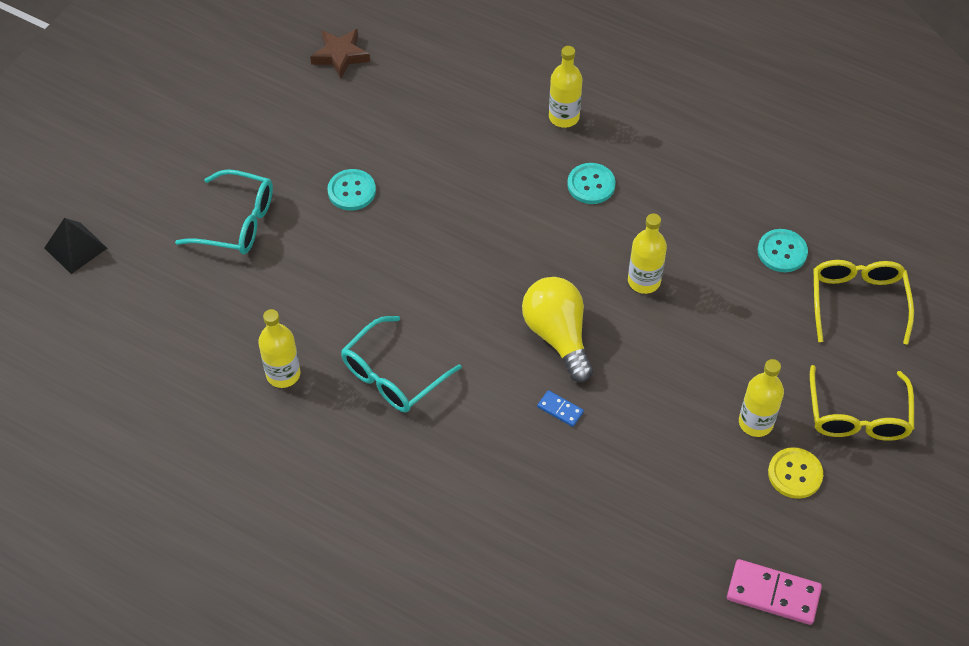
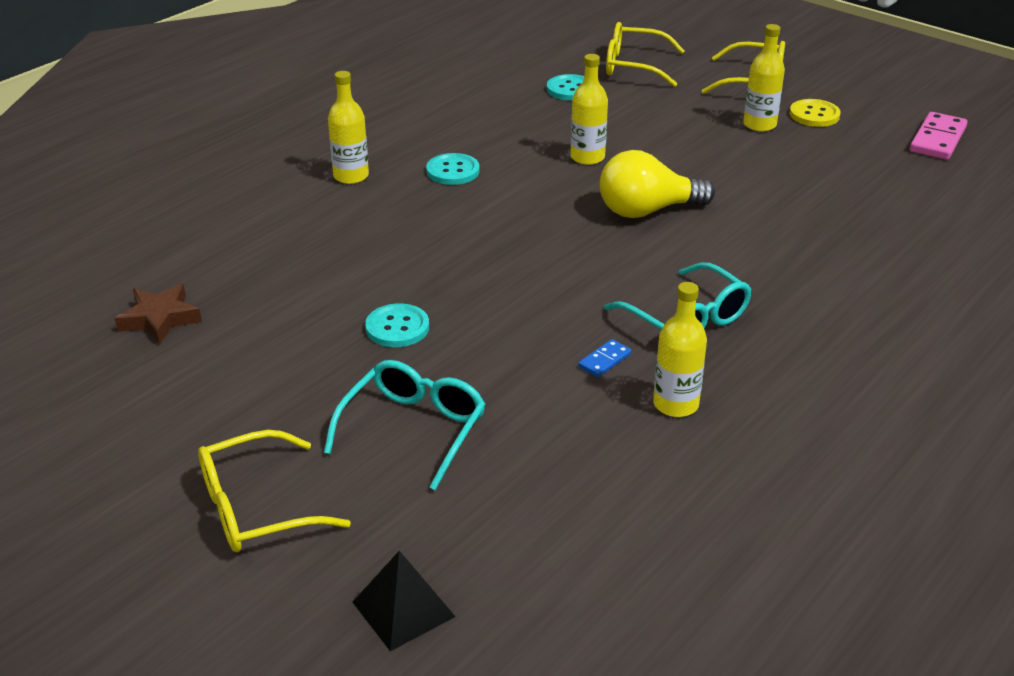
camera: 80 degrees left, 20 degrees down
(155, 159) = (257, 507): none -> yellow glasses
(560, 410) = (740, 219): blue domino -> blue domino (604, 360)

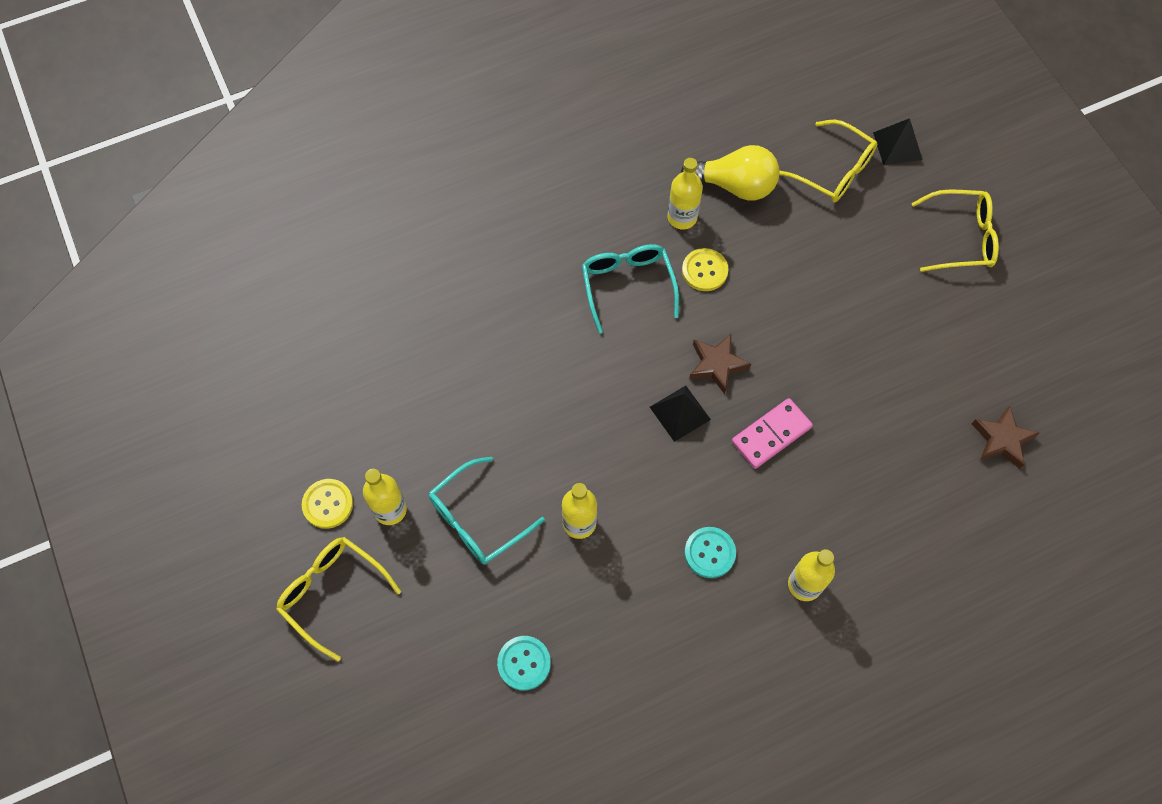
camera: 155 degrees left, 30 degrees up
(397, 328) = (830, 359): turquoise button -> none
(413, 430) = (852, 260): turquoise glasses -> turquoise glasses (478, 519)
(530, 286) = (717, 365): none -> brown star
(545, 242) = (680, 413): none -> black pyramid
(604, 360) = (704, 271): blue domino -> yellow button
(634, 66) = (427, 686): yellow glasses -> yellow glasses (833, 170)
(647, 211) = (577, 420): yellow light bulb -> yellow light bulb (735, 185)
(938, 139) = (259, 416): pink domino -> pink domino (771, 434)

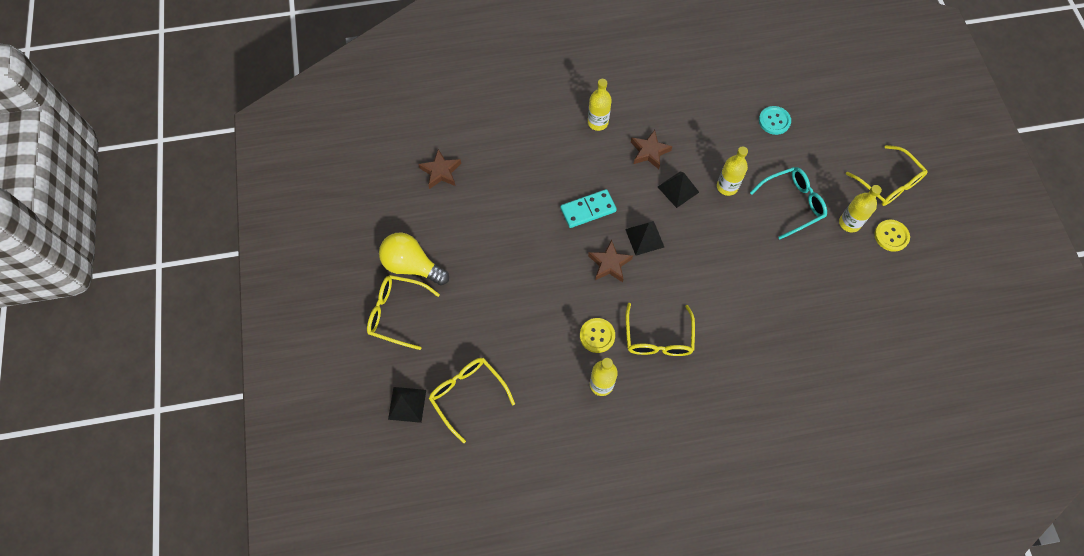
camera: 165 degrees left, 0 degrees up
(628, 286) = (658, 338): turquoise glasses -> yellow glasses
(651, 500) = (678, 189): none -> black pyramid
(709, 553) = (649, 152): turquoise button -> brown star
(735, 185) = (551, 402): yellow light bulb -> yellow light bulb (412, 265)
(771, 434) = (588, 210): pink domino -> turquoise domino

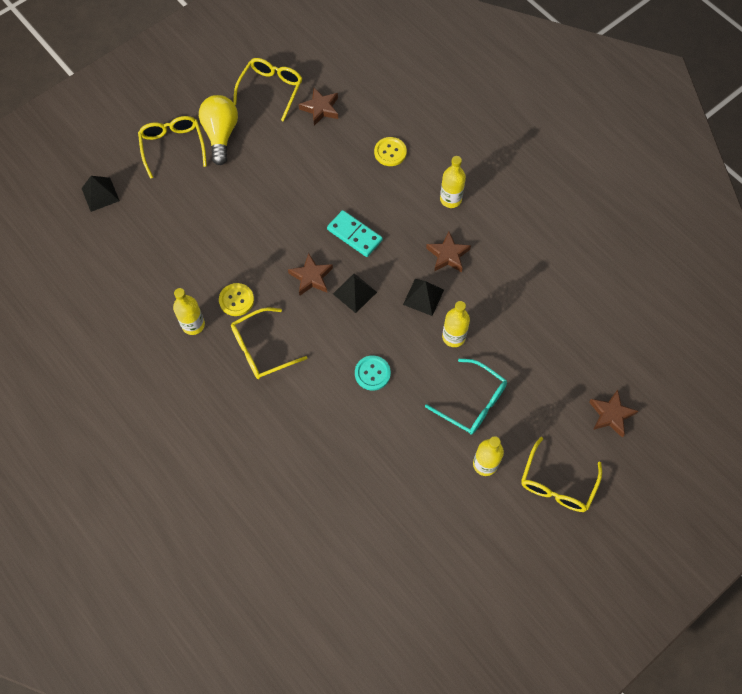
camera: 60 degrees right, 0 degrees up
(468, 395) = (130, 232): yellow glasses -> yellow glasses (271, 90)
(774, 121) = (557, 346): turquoise button -> turquoise button (372, 373)
(849, 118) = (611, 415): none -> brown star
(891, 236) = (495, 510): yellow button -> yellow button (390, 152)

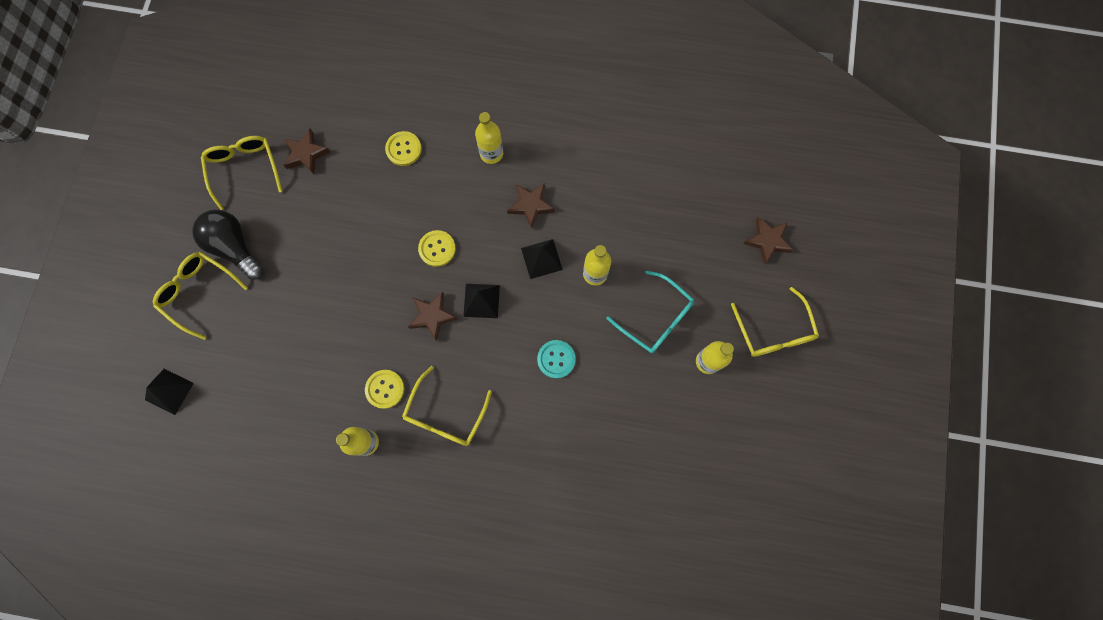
camera: 40 degrees left, 10 degrees up
(221, 134) = (234, 247): yellow light bulb -> black light bulb
(354, 235) = (437, 249): turquoise domino -> yellow button
(472, 402) = (655, 318): turquoise glasses -> turquoise glasses turned 45 degrees clockwise

